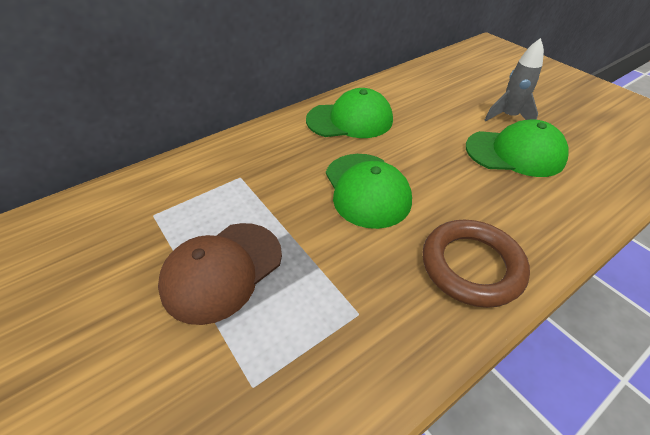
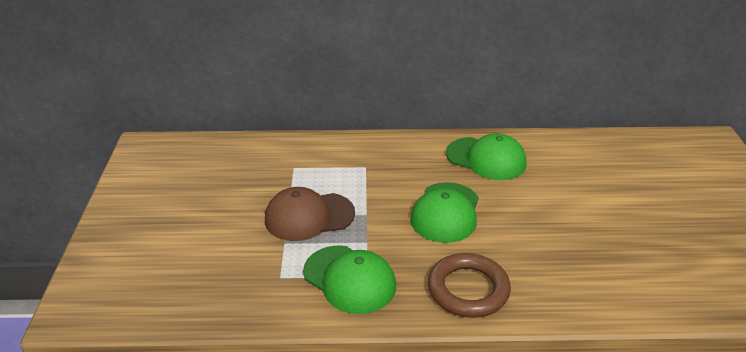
camera: 35 degrees right, 10 degrees down
(508, 117) = (637, 212): grey rocket -> none
(515, 153) = (602, 240): green cap -> green cap (349, 279)

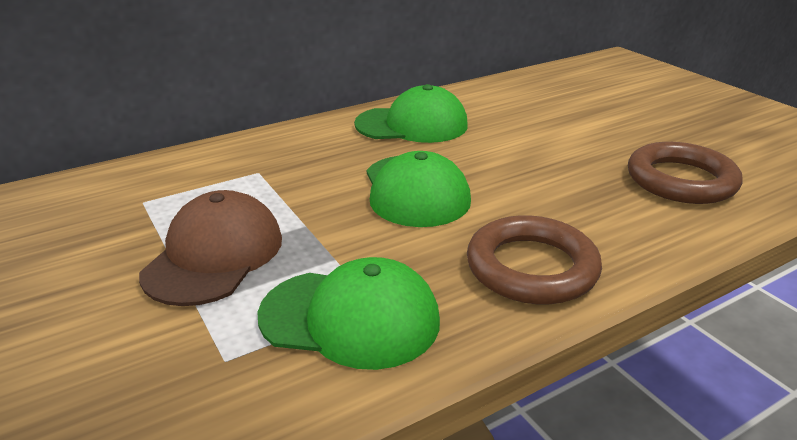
camera: 30 degrees left, 5 degrees down
(309, 216) = (214, 255): brown cap -> brown cap turned 150 degrees clockwise
(632, 268) = (681, 180): none -> brown ring

